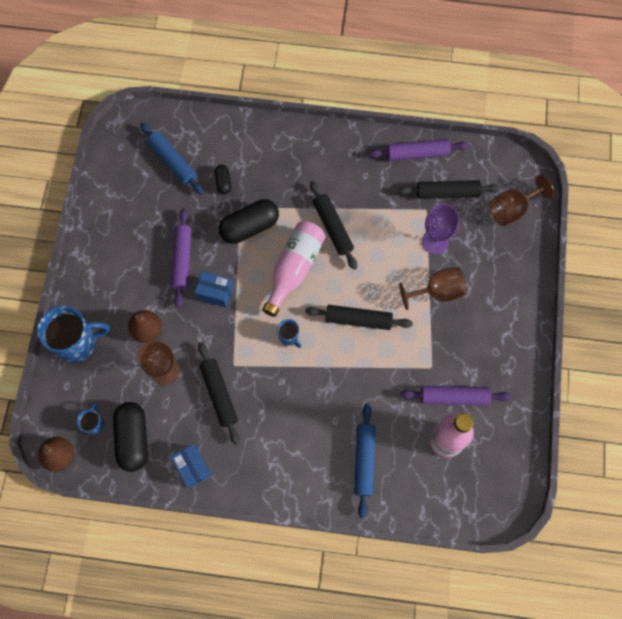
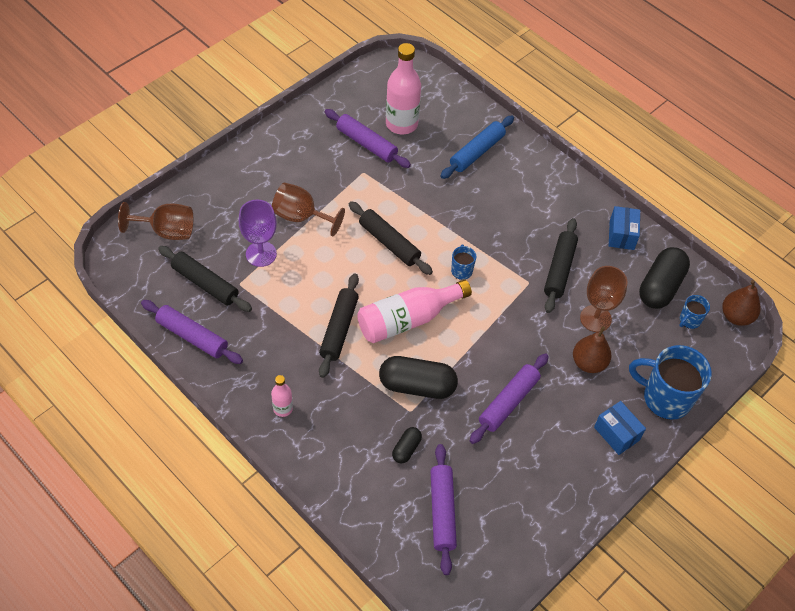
camera: 145 degrees left, 15 degrees down
(172, 162) = (442, 511): blue rolling pin -> purple rolling pin
(215, 292) = (499, 351): blue box -> blue box (616, 433)
(319, 152) = (283, 408): none -> pink bottle

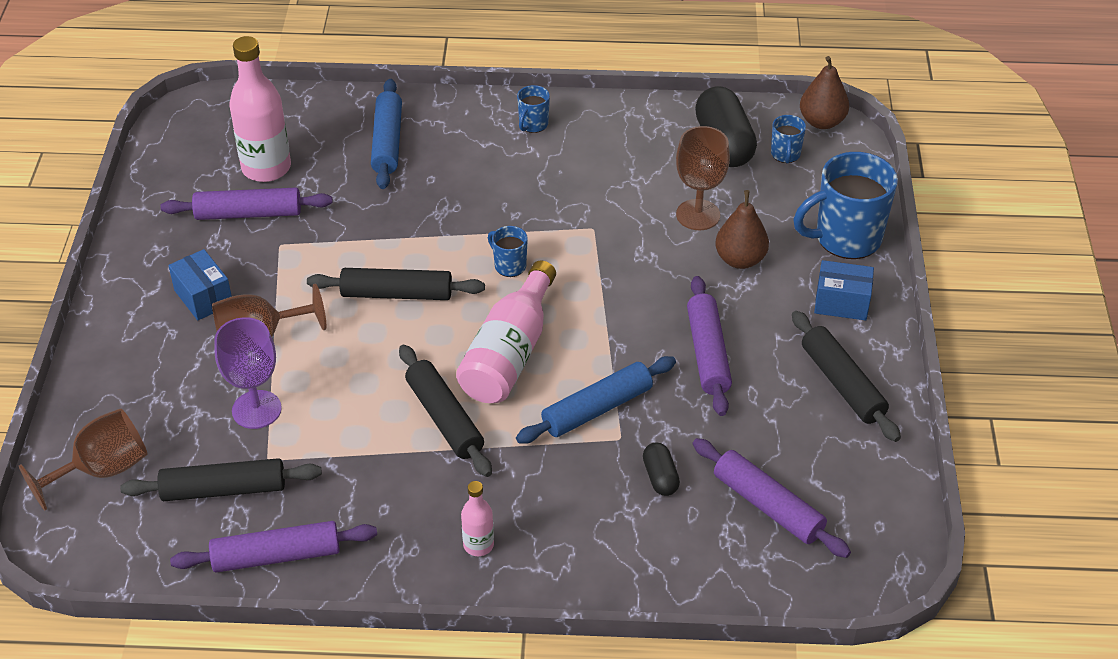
camera: 40 degrees left, 10 degrees down
(417, 385) = (597, 409): black capsule -> blue rolling pin
(559, 269) = (609, 195): black rolling pin -> black rolling pin (842, 384)
(565, 197) = (533, 125): none -> blue mug
(621, 235) = (631, 122): blue box -> blue box (203, 297)

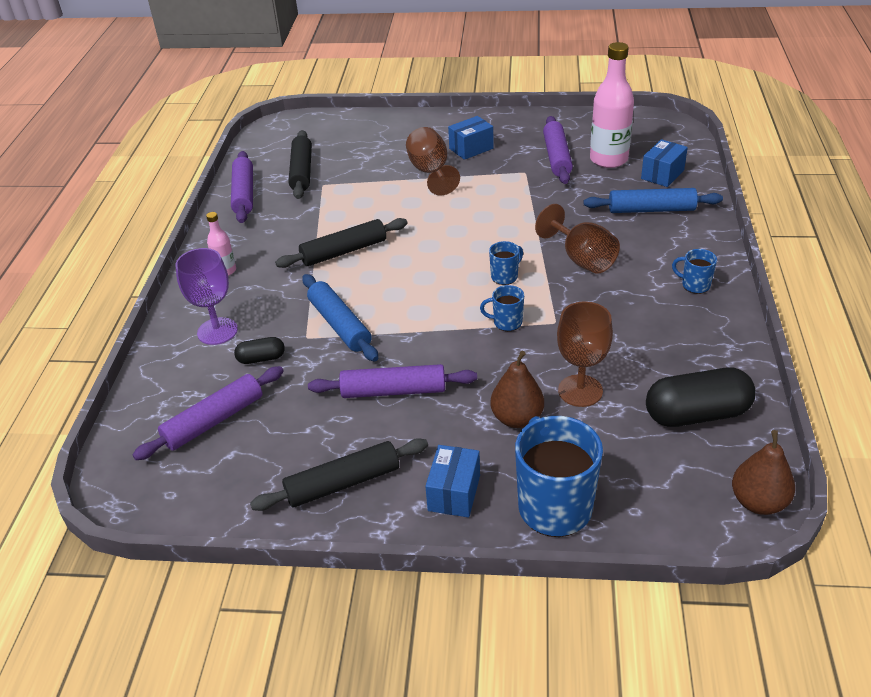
camera: 95 degrees right, 5 degrees down
(102, 470) = (327, 131): brown goblet -> brown goblet (582, 259)
(256, 409) = (366, 177): purple goblet -> purple goblet (217, 331)
(312, 127) = (662, 174): none -> blue box
(396, 294) = (473, 224): black rolling pin -> none
(509, 353) = (405, 279): pink bottle -> none
(785, 155) = (689, 464): blue mug -> blue mug (506, 322)

